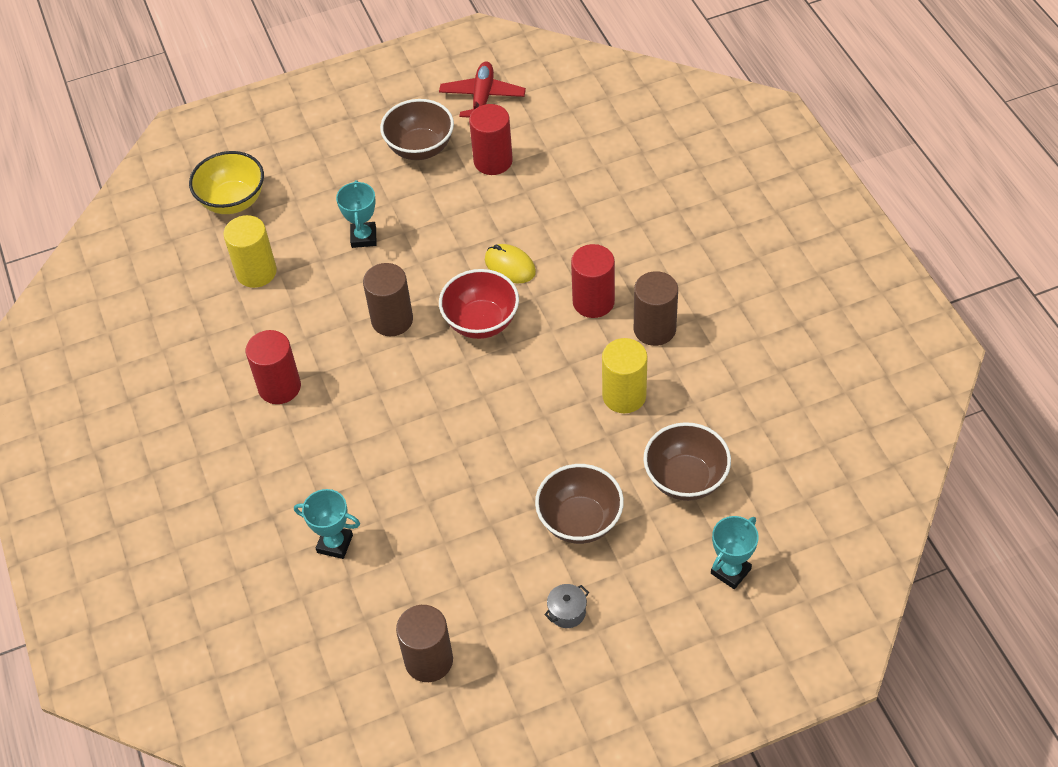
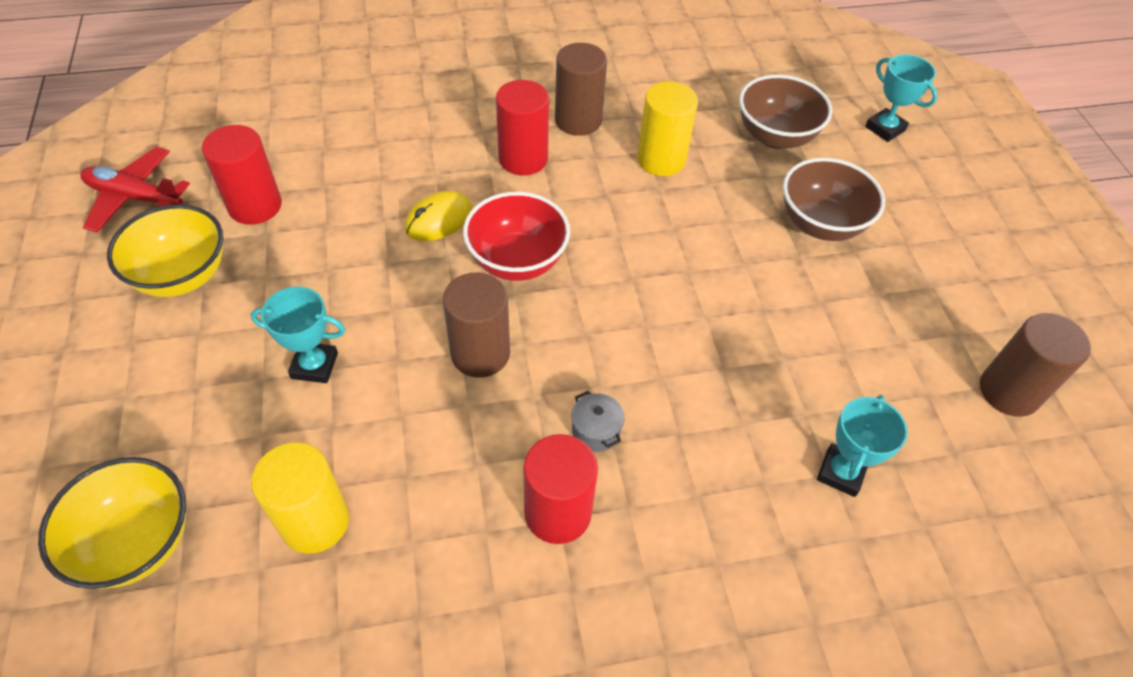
camera: 85 degrees left, 0 degrees up
(420, 148) = (182, 276): brown bowl -> yellow bowl
(567, 612) = (936, 255): grey pot -> grey pot (596, 431)

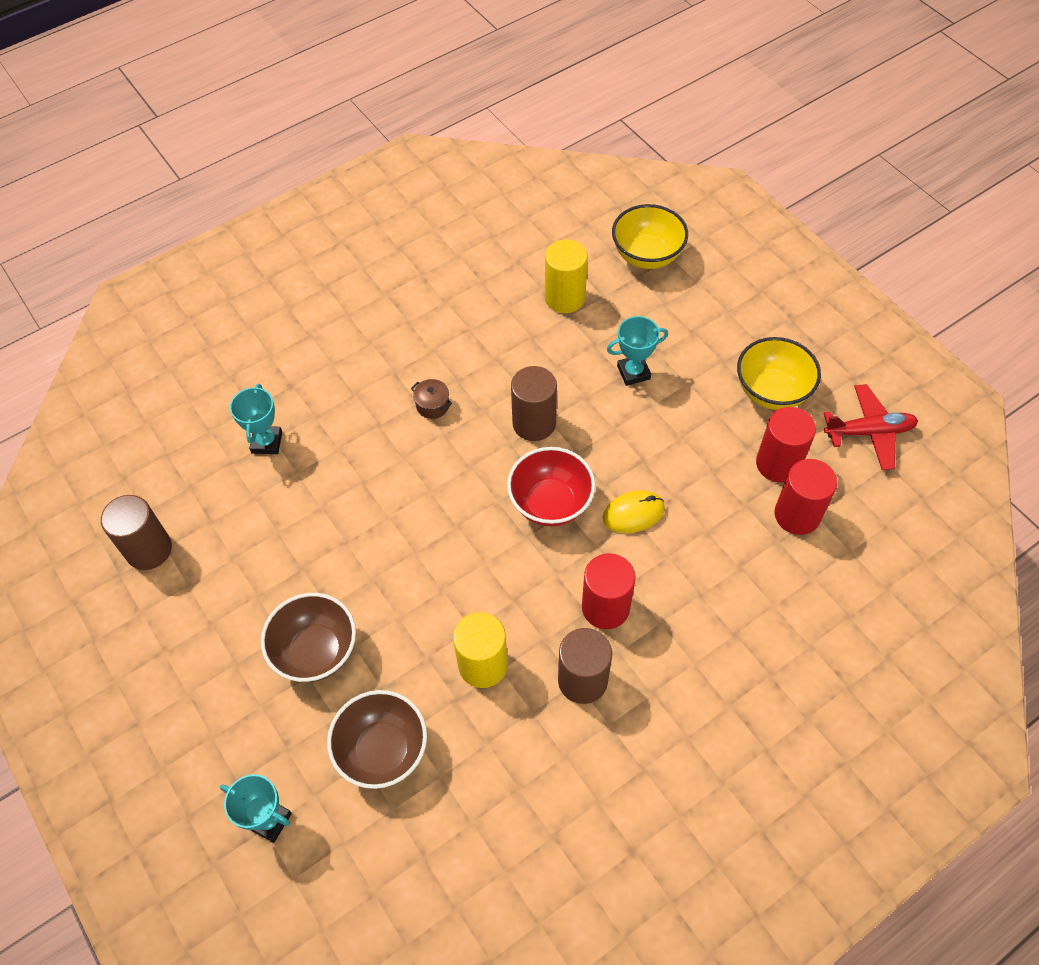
camera: 160 degrees right, 5 degrees up
(438, 219) = (633, 513): yellow mouse -> yellow mouse turned 45 degrees clockwise
(558, 513) = (434, 353): red cylinder -> red cylinder (797, 515)
(596, 431) = (432, 405): grey pot -> brown pot

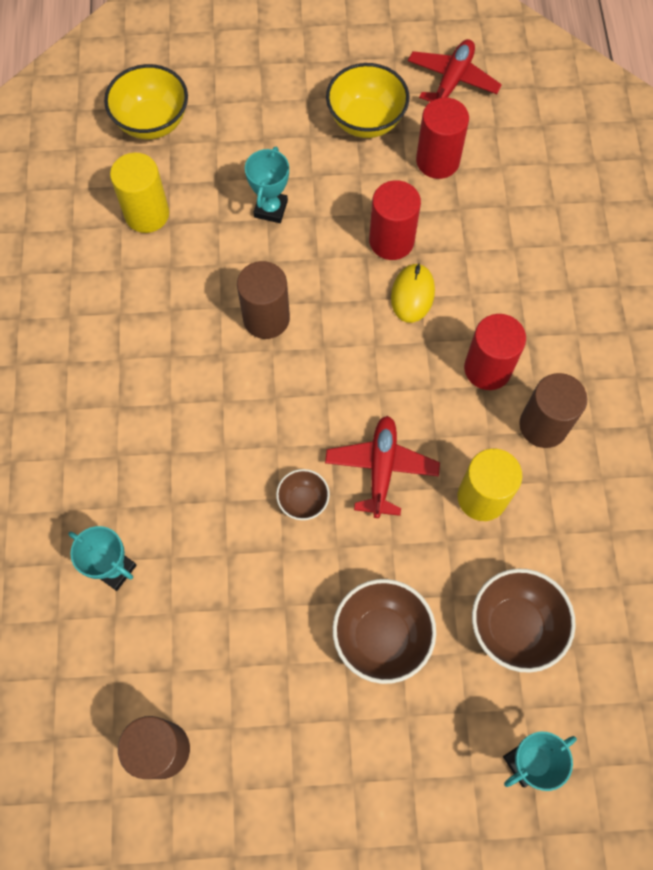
camera: 60 degrees left, 10 degrees up
(396, 534) = (303, 501): none -> brown bowl
(432, 405) = (183, 393): brown pot -> none
(459, 574) = (381, 468): none -> red plane
(550, 503) = (359, 353): red bowl -> none
(797, 515) = (493, 178): red cylinder -> red cylinder (391, 241)

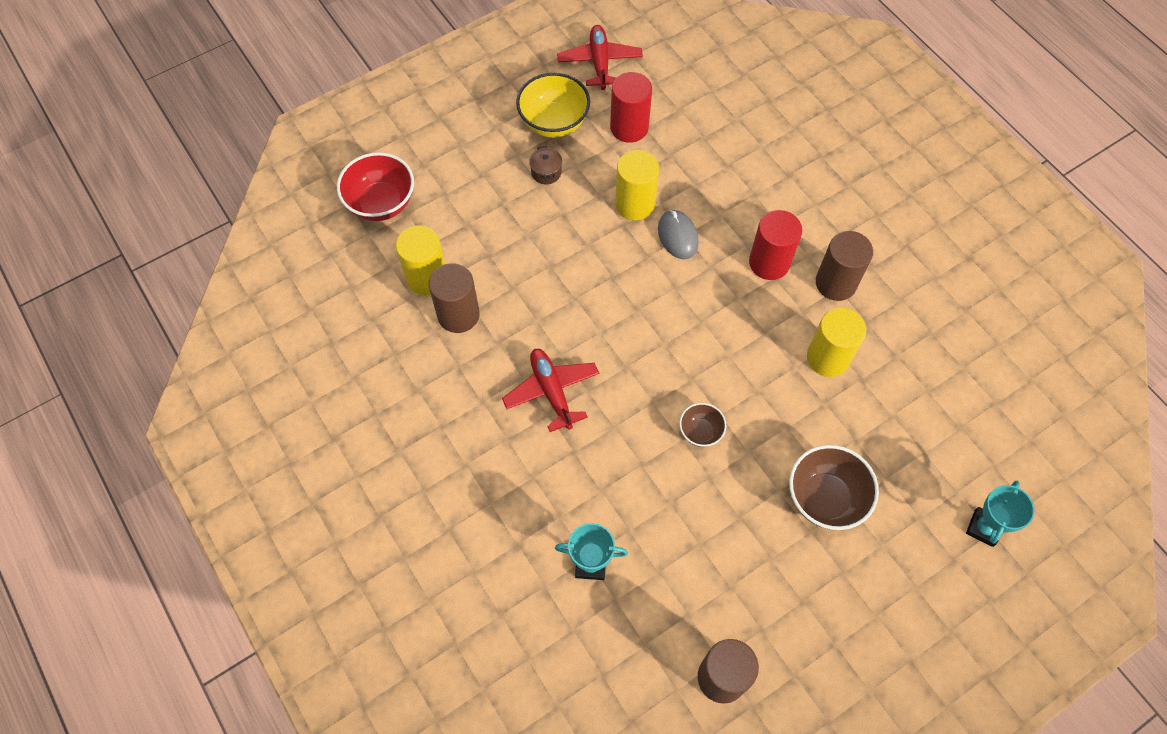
camera: 30 degrees left, 5 degrees down
(152, 122) = (381, 203): yellow bowl -> red bowl
(266, 318) = (578, 310): brown cylinder -> brown cylinder (458, 315)
(271, 209) = (525, 225): turquoise trophy -> none
(325, 167) = (546, 172): none -> brown pot
(381, 468) = (741, 376): red plane -> red plane (551, 391)
(391, 241) = (635, 204): red cylinder -> yellow cylinder
(412, 294) = (678, 236): yellow mouse -> grey mouse
(514, 626) = (912, 437): brown bowl -> none

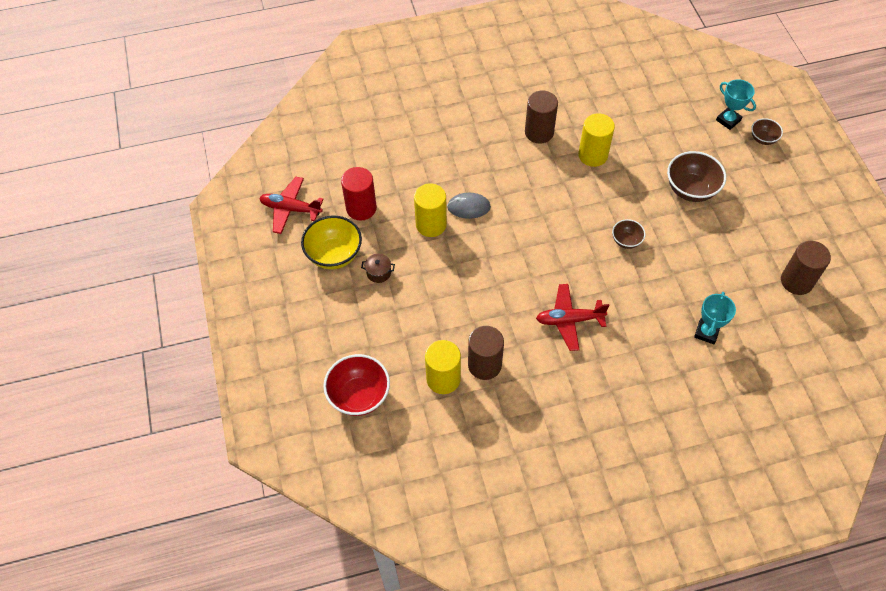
camera: 70 degrees left, 5 degrees down
(769, 263) = (510, 162): red cylinder -> none
(971, 586) = (763, 139): none -> brown bowl

